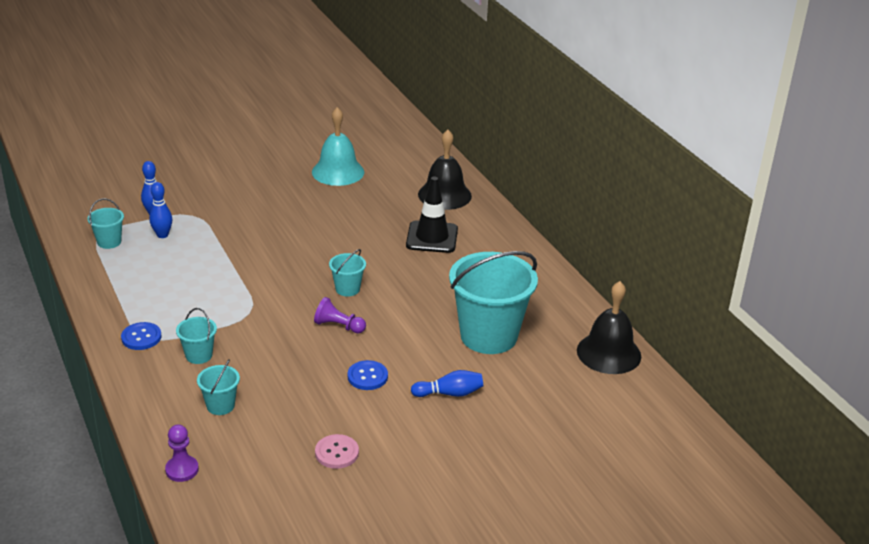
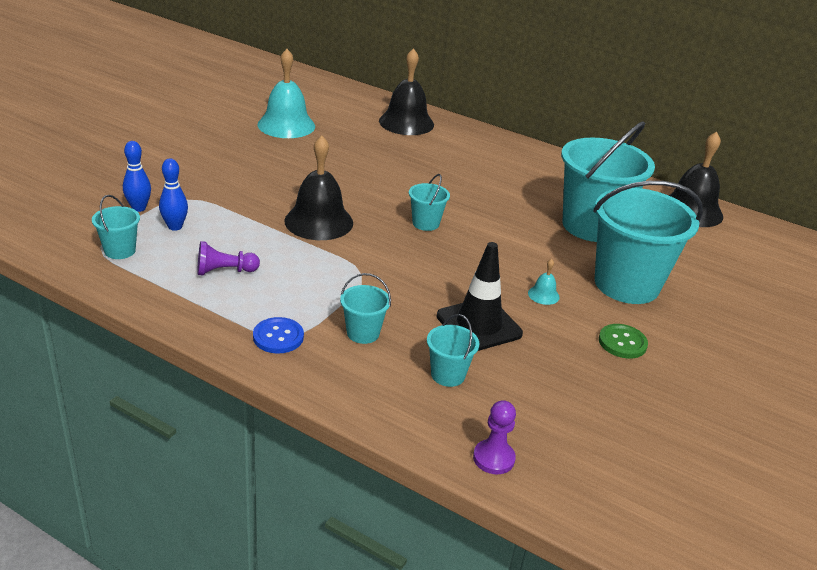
camera: 35 degrees left, 0 degrees up
(267, 262) = (319, 221): none -> black bell
(337, 453) = (609, 375): pink button -> none
(338, 326) = (460, 258): purple pawn -> purple pawn (224, 271)
(367, 376) = (543, 295): blue button -> turquoise bell
(381, 434) = (622, 342): none -> green button
(432, 237) = (441, 159): black traffic cone -> black traffic cone (479, 325)
(449, 393) = (626, 284): blue bowling pin -> turquoise bucket

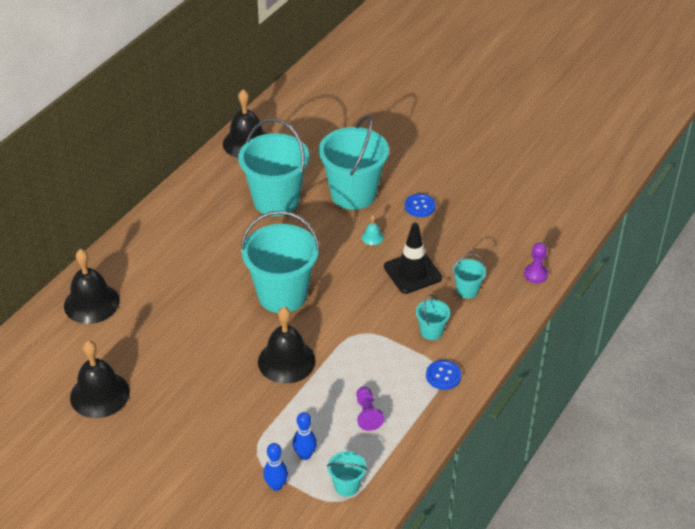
camera: 85 degrees left, 10 degrees up
(286, 125) = (100, 394): turquoise bell -> black bell
(425, 223) = (282, 295): turquoise bucket -> turquoise bucket, size x2.24
(622, 342) = (420, 206): green button -> blue button

